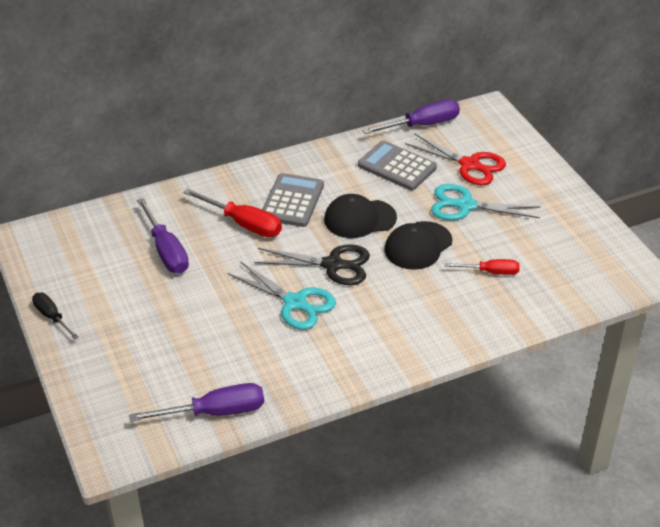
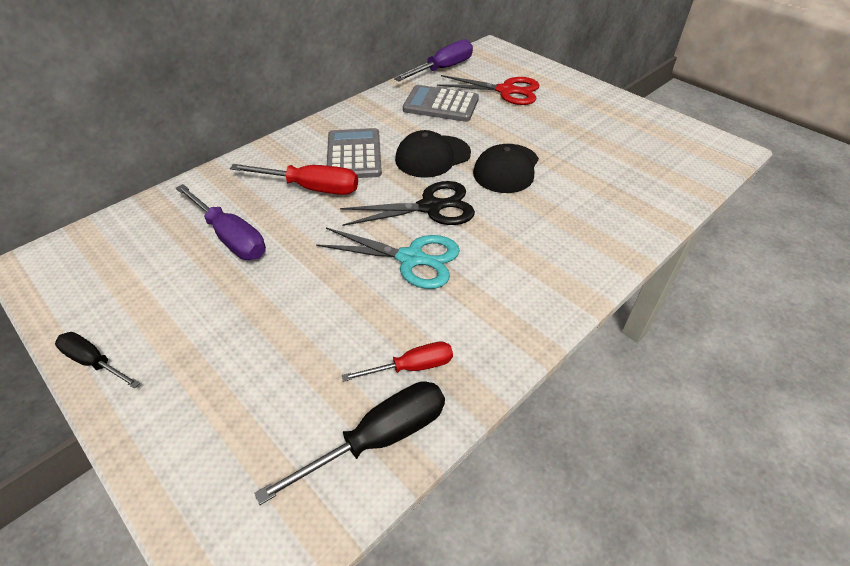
camera: 20 degrees left, 5 degrees up
(215, 412) = (379, 438): purple screwdriver -> black screwdriver
(465, 205) = (526, 124): turquoise scissors -> none
(491, 272) = (593, 176): red screwdriver -> red screwdriver (412, 367)

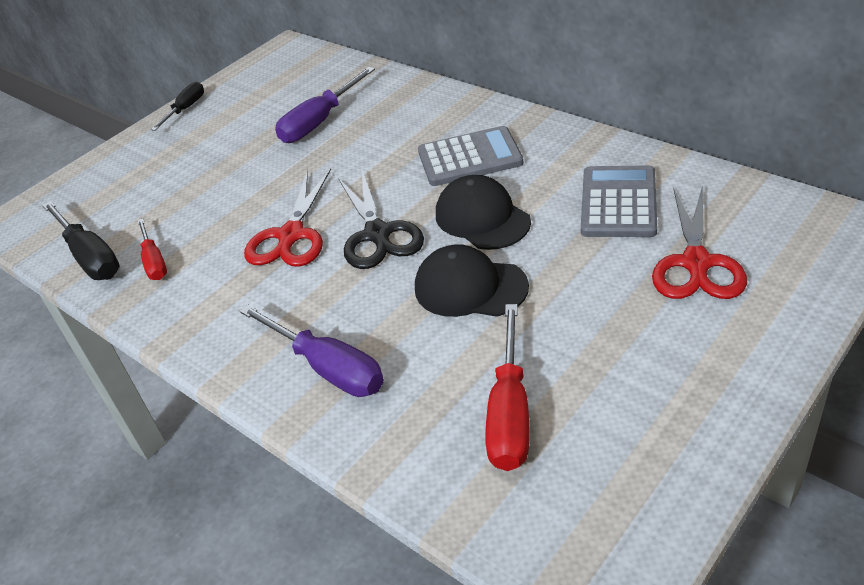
camera: 90 degrees right, 5 degrees down
(311, 188) = (400, 145): red screwdriver -> red screwdriver (510, 413)
(411, 258) = (291, 235): turquoise scissors -> red scissors
(443, 69) = (736, 186): purple screwdriver -> purple screwdriver (328, 368)

